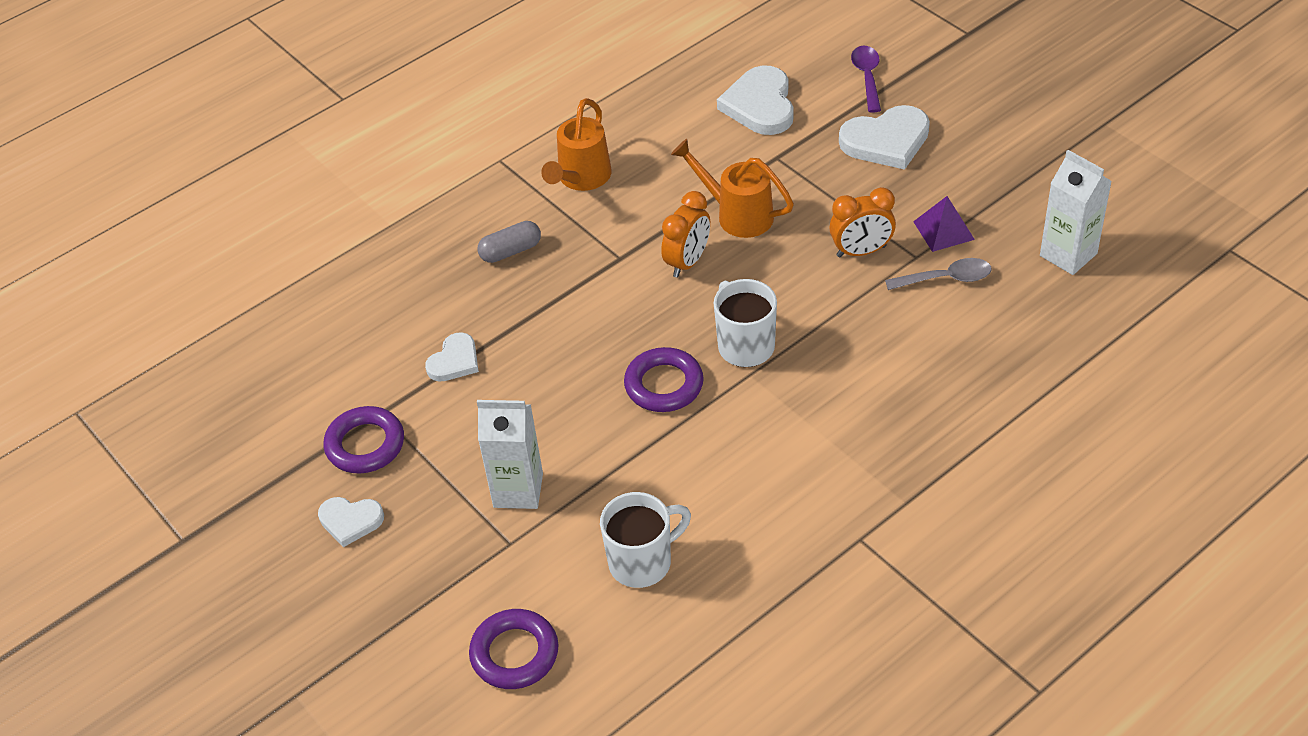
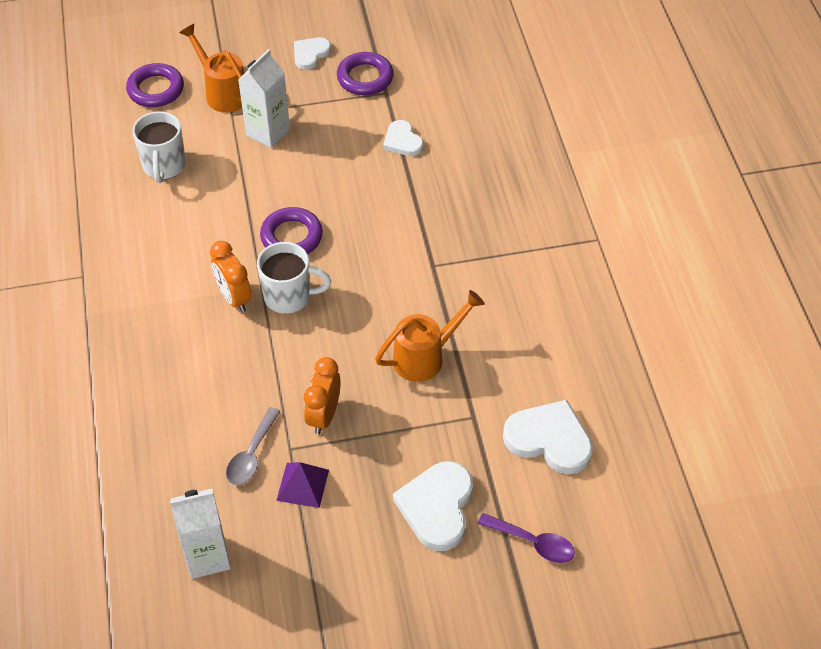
camera: 115 degrees right, 5 degrees up
(511, 251) = (488, 207): grey capsule -> none
(581, 178) = (540, 279): orange watering can -> orange watering can (223, 93)
(687, 262) = (398, 302): orange clock -> orange clock (234, 297)

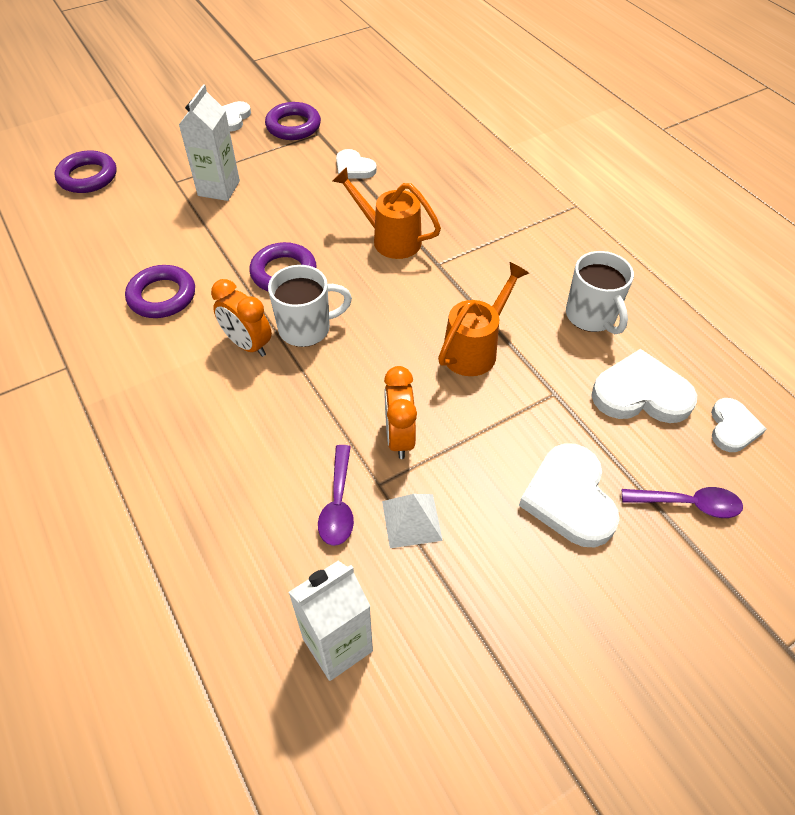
camera: 20 degrees left, 0 degrees up
(164, 166) = (121, 241): white mug -> white mug (591, 316)
(180, 231) = (162, 296): none -> purple ring
(223, 93) = (159, 165): orange watering can -> orange watering can (390, 239)
(252, 455) = (338, 504): grey spoon -> purple spoon
(302, 485) = (411, 520): purple pyramid -> white pyramid
(612, 493) = (732, 427): none -> white heart

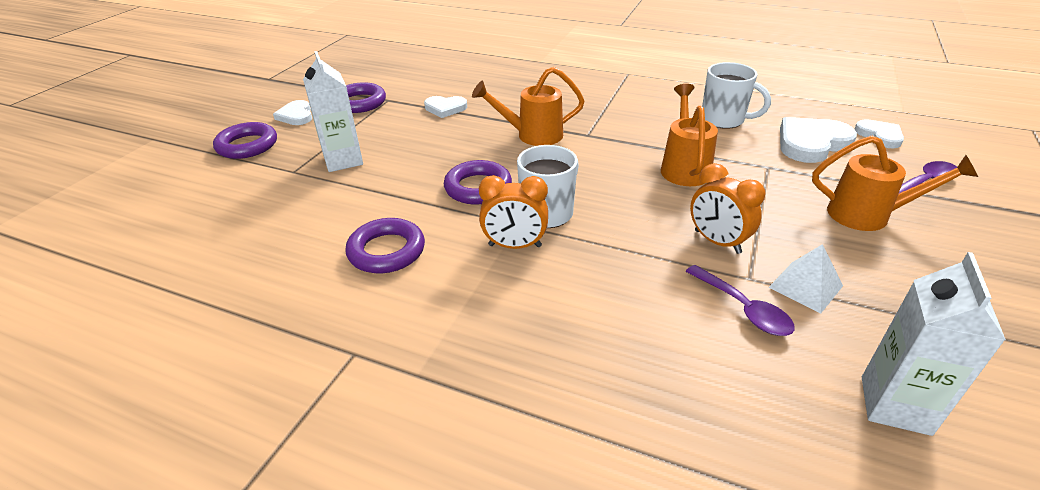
camera: 35 degrees left, 15 degrees down
(88, 177) = (189, 202): purple ring -> purple ring (247, 145)
(569, 498) = (867, 215): white heart -> orange watering can

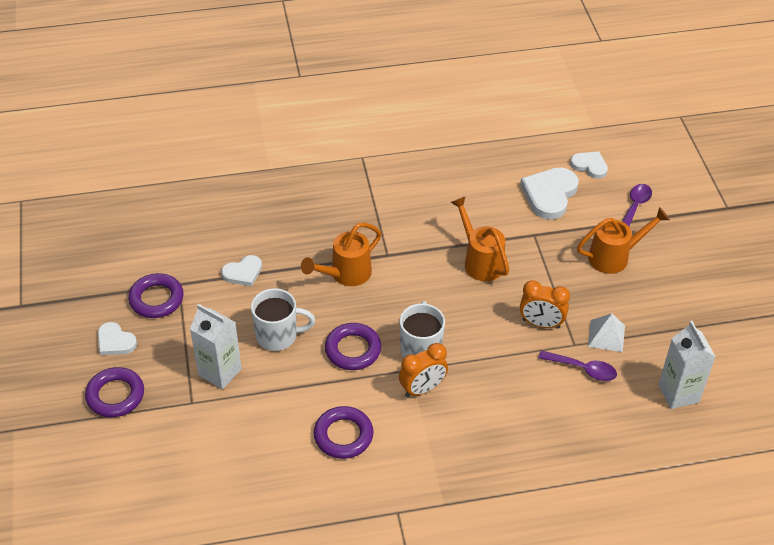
camera: 35 degrees left, 10 degrees up
(724, 120) = (476, 192): white mug -> white mug (278, 336)

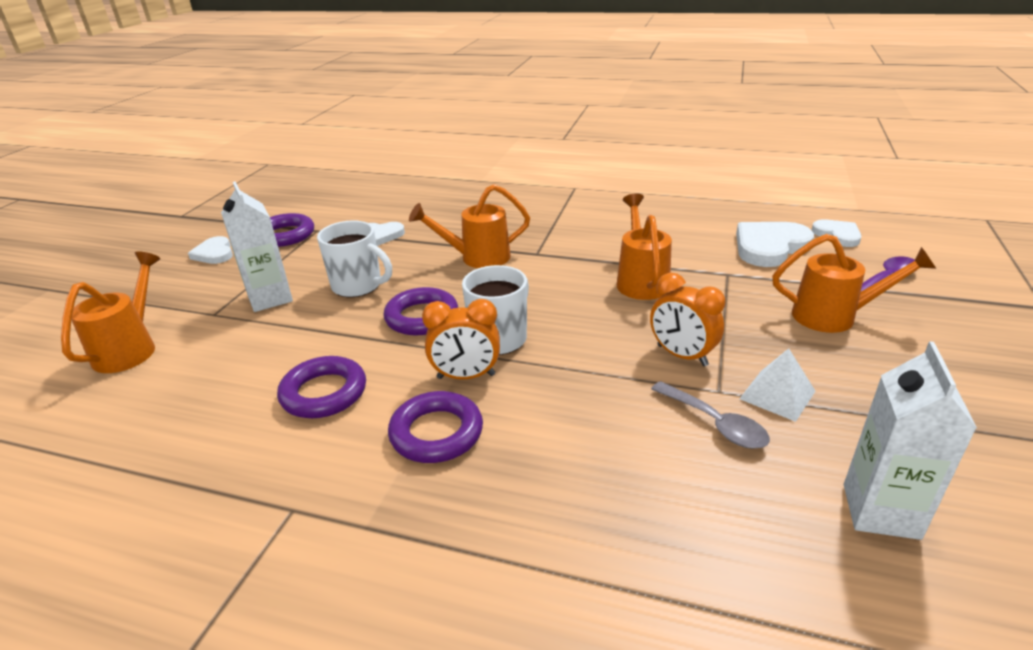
camera: 30 degrees right, 15 degrees down
(115, 395) = (160, 289): purple ring -> purple ring (436, 433)
(164, 455) = (130, 349): none -> orange watering can
(583, 369) = (715, 423): purple spoon -> grey spoon

